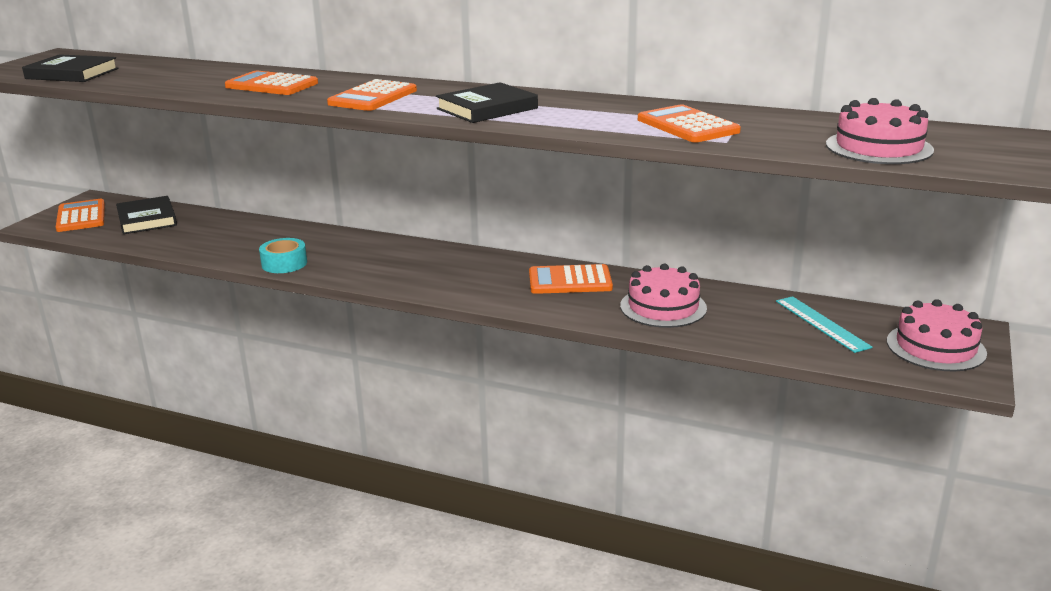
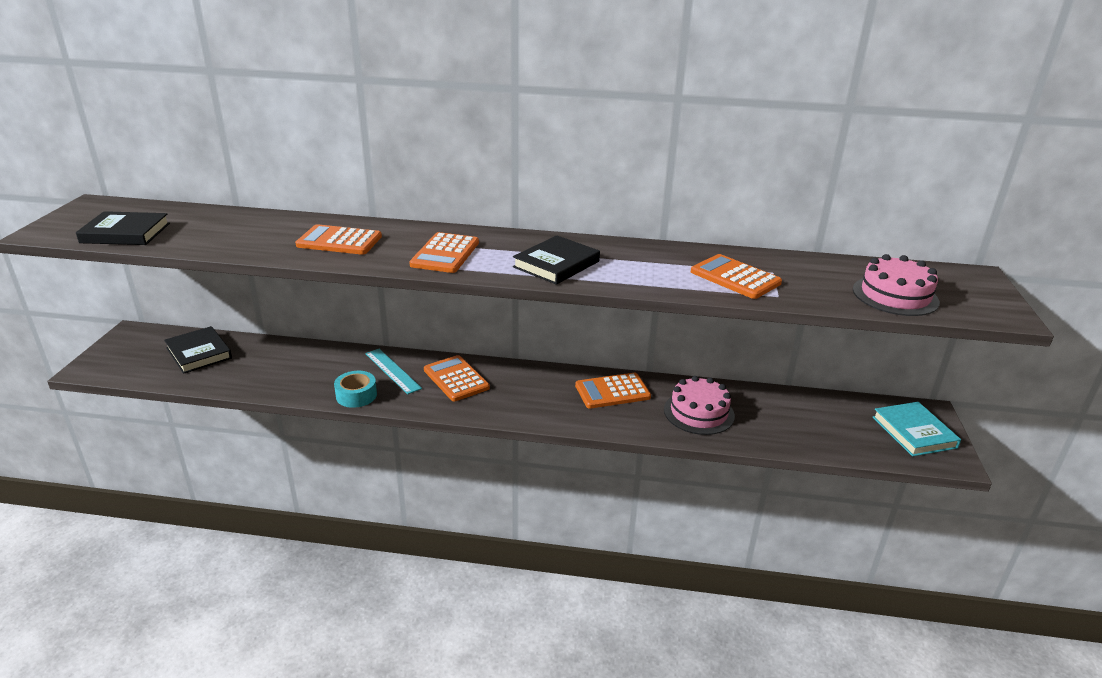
camera: 15 degrees left, 5 degrees up
(81, 217) = (130, 355): orange calculator -> orange calculator (456, 379)
(821, 323) = (824, 417): turquoise ruler -> turquoise ruler (392, 370)
(935, 347) = (914, 432): pink cake -> turquoise book

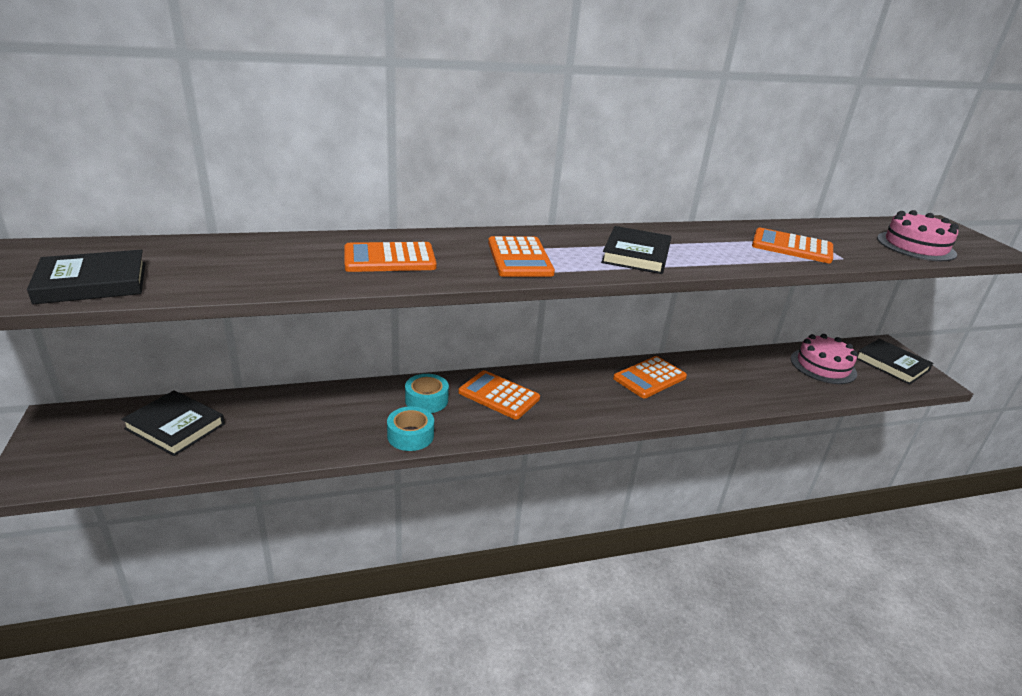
camera: 25 degrees left, 0 degrees up
(392, 370) = (426, 400): turquoise ruler -> turquoise tape
(699, 412) = (734, 382): pink cake -> pink cake (823, 366)
(914, 432) = (892, 364): turquoise book -> black book

